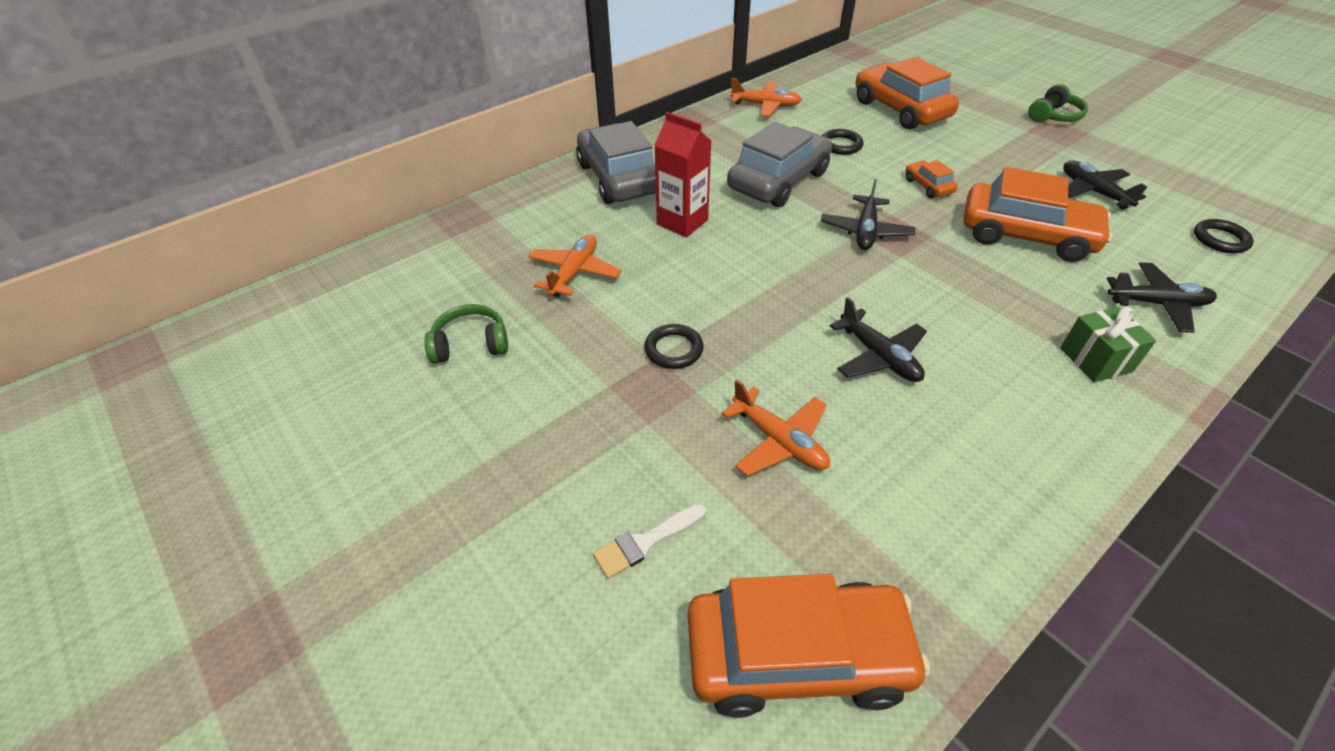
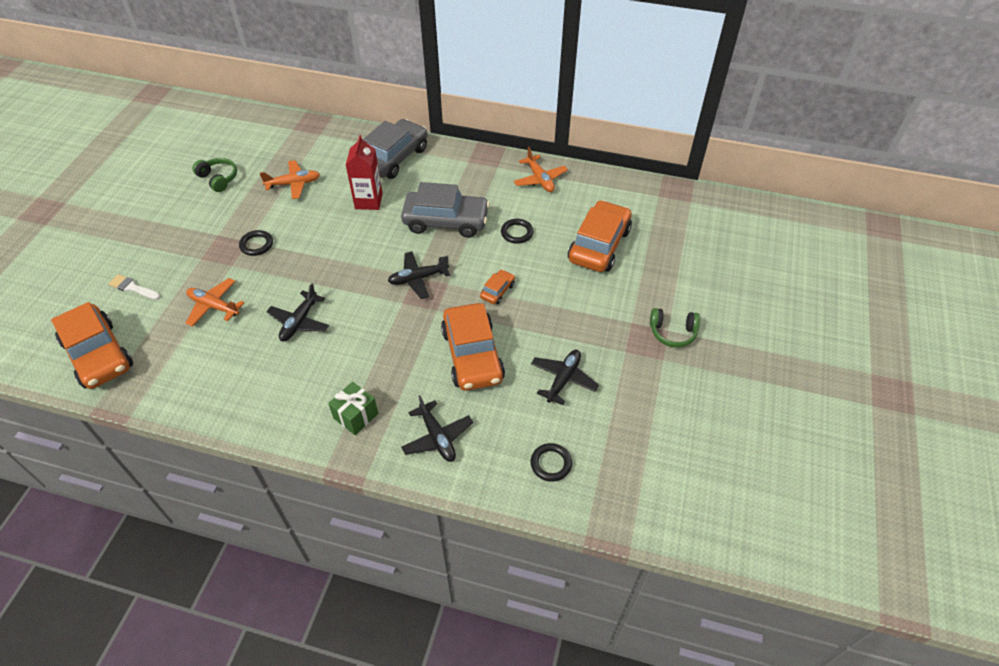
camera: 55 degrees right, 5 degrees up
(779, 441) = (214, 306): orange plane -> orange plane turned 105 degrees clockwise

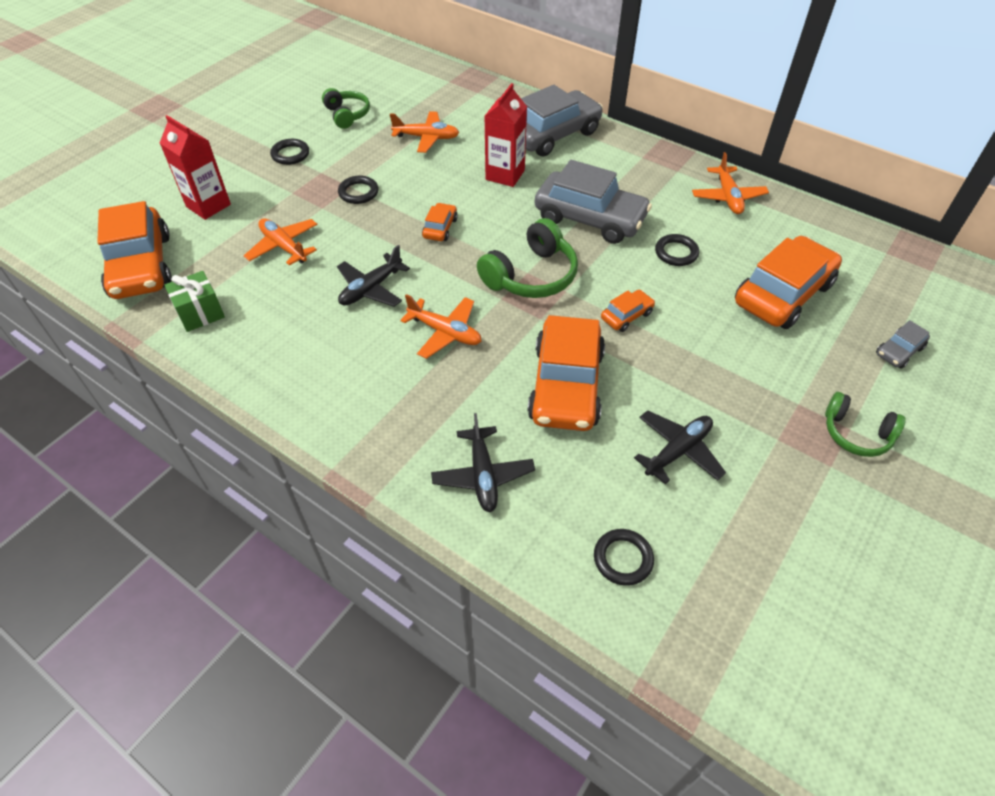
camera: 20 degrees right, 0 degrees up
(133, 288) = (208, 205): white brush -> red carton
(184, 225) = (290, 154): none -> black ring
(334, 258) = (440, 228): none -> orange car
(356, 416) = (392, 417): green gift -> green gift (200, 313)
(370, 340) = (445, 332): none -> orange plane
(418, 278) = (531, 276): black plane -> green headphones
(684, 267) = (899, 351): none -> grey car

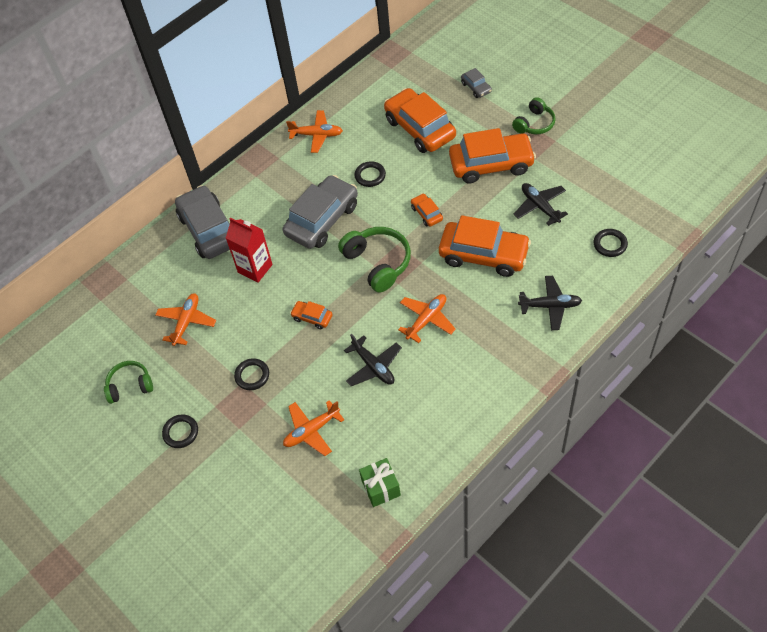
camera: 75 degrees left, 5 degrees up
(141, 266) = (314, 543): orange car -> orange car (491, 164)
(208, 205) = (241, 497): red carton -> none

